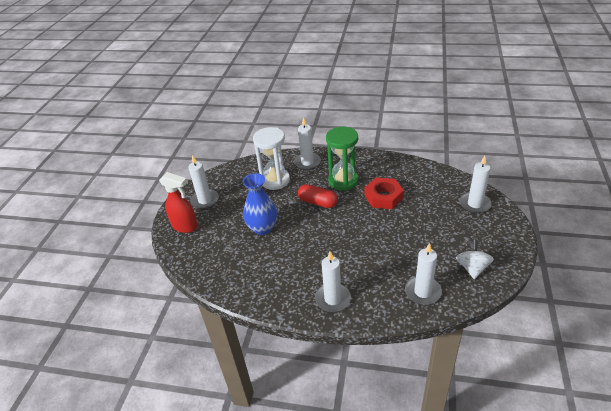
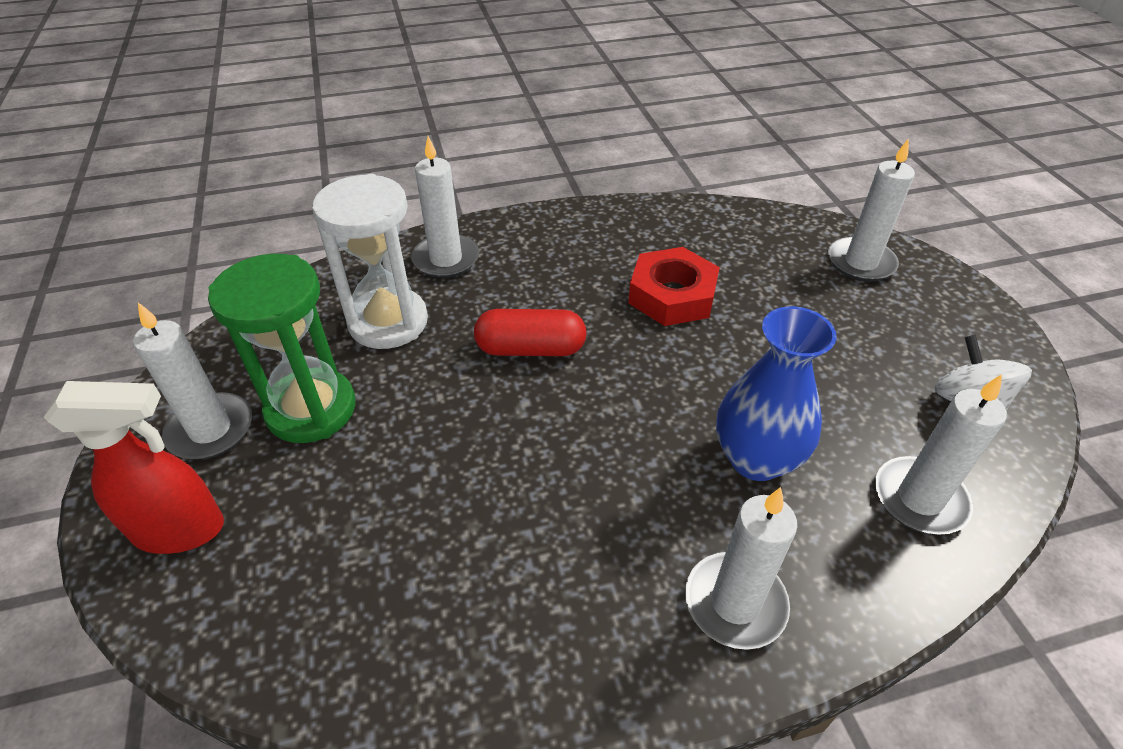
camera: 30 degrees left, 5 degrees up
(262, 228) = (425, 460): blue vase -> blue vase (756, 459)
(343, 181) = (558, 281): green hourglass -> green hourglass (311, 409)

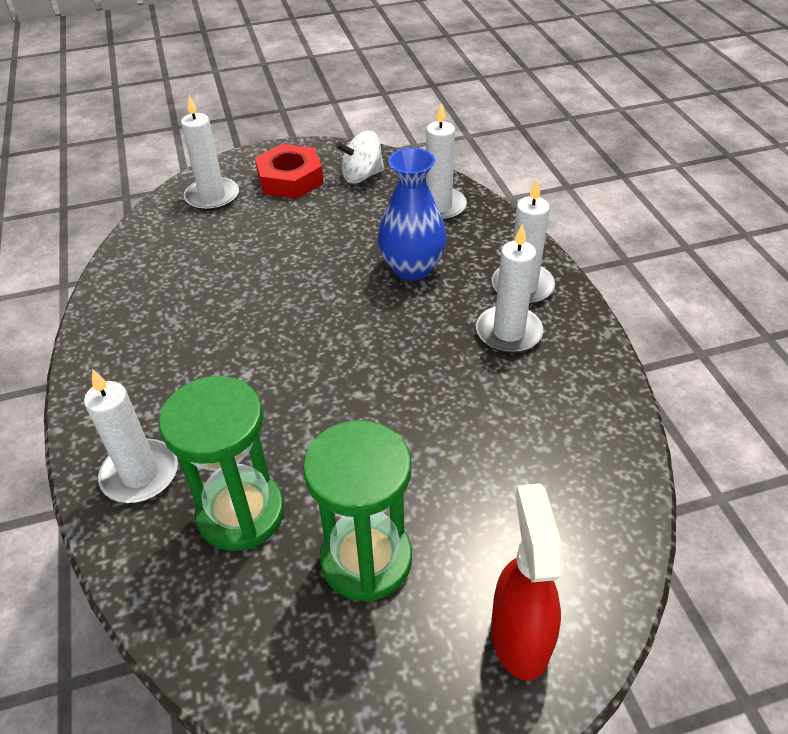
camera: 90 degrees left, 0 degrees up
(210, 430) = (395, 652): white candle -> white candle (508, 332)
(388, 322) = (241, 513): white hourglass -> green hourglass
(530, 349) = (293, 393): red capsule -> none
(672, 295) = (233, 301): red nut -> red nut (290, 179)

